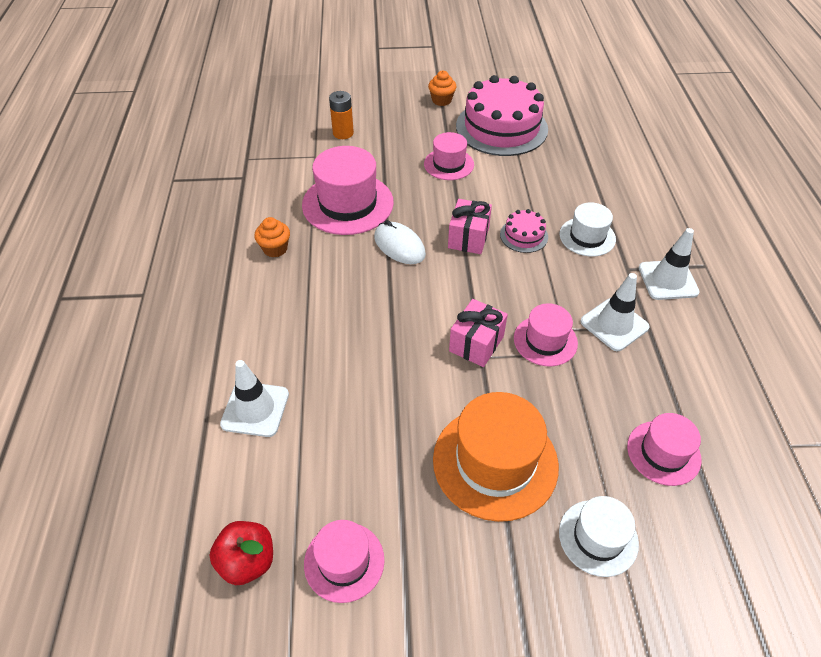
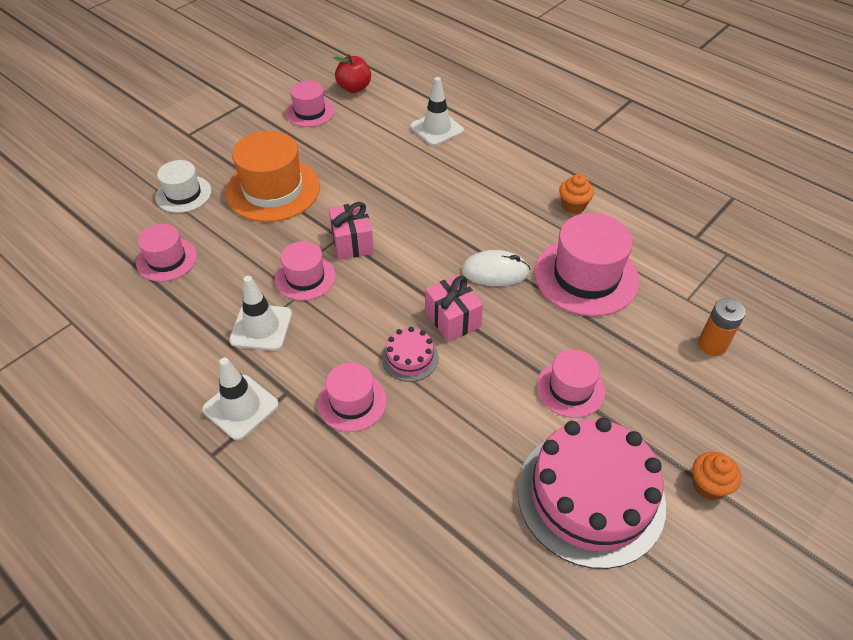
camera: 135 degrees right, 0 degrees up
(587, 237) = (352, 402): white hat -> pink hat

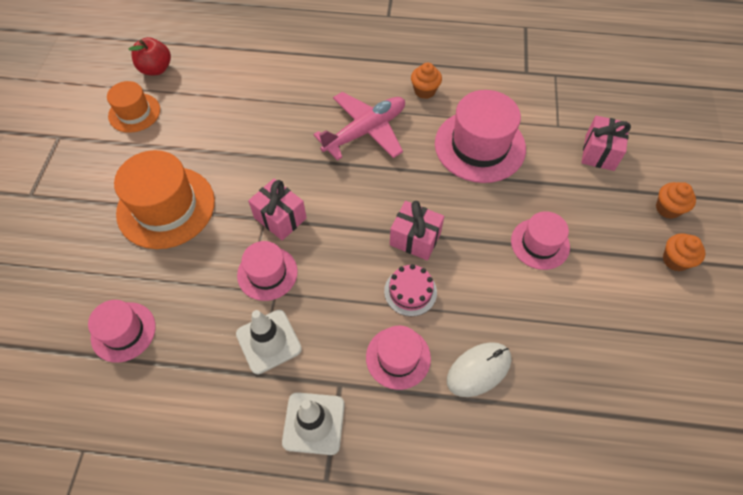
camera: 35 degrees left, 10 degrees up
(183, 194) = (81, 258): white hat -> none
(310, 112) = (134, 113): pink hat -> orange hat
(436, 129) = (263, 75): white traffic cone -> none
(486, 213) = (365, 131): none -> pink plane
(495, 271) = (413, 179): white mouse -> white mouse (478, 370)
(590, 496) = (616, 318): pink cake -> none
(712, 345) = (599, 153): orange battery -> pink gift
(745, 435) = (667, 208): none -> orange cupcake

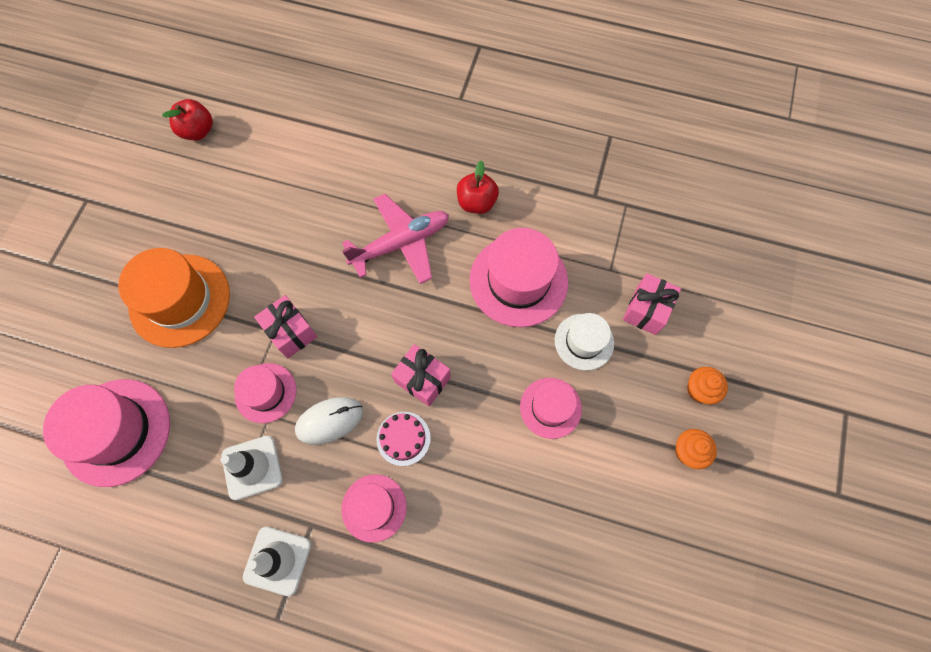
camera: 10 degrees right, 10 degrees up
(123, 332) = (116, 431): pink hat -> pink hat, size x1.72
(134, 113) = (167, 182): orange hat -> none
(424, 91) = (476, 203): orange cupcake -> red apple
(478, 370) = (450, 535): white mouse -> white mouse (329, 421)
(553, 185) = (584, 341): none -> white hat

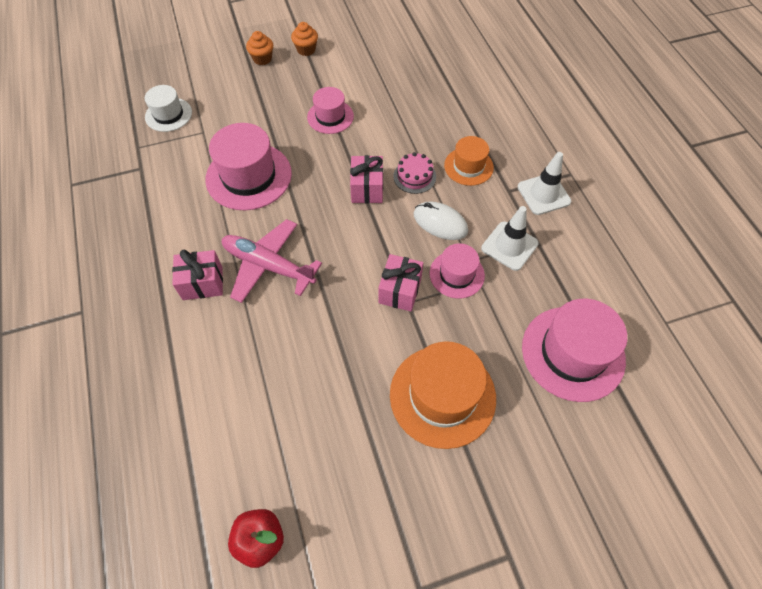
camera: 125 degrees left, 10 degrees down
(374, 507) = (468, 166): pink hat -> orange hat
(476, 203) = (194, 237): red apple -> none
(584, 341) = (270, 121): white hat -> white hat (168, 115)
(646, 310) = (223, 102): pink gift -> pink gift (202, 283)

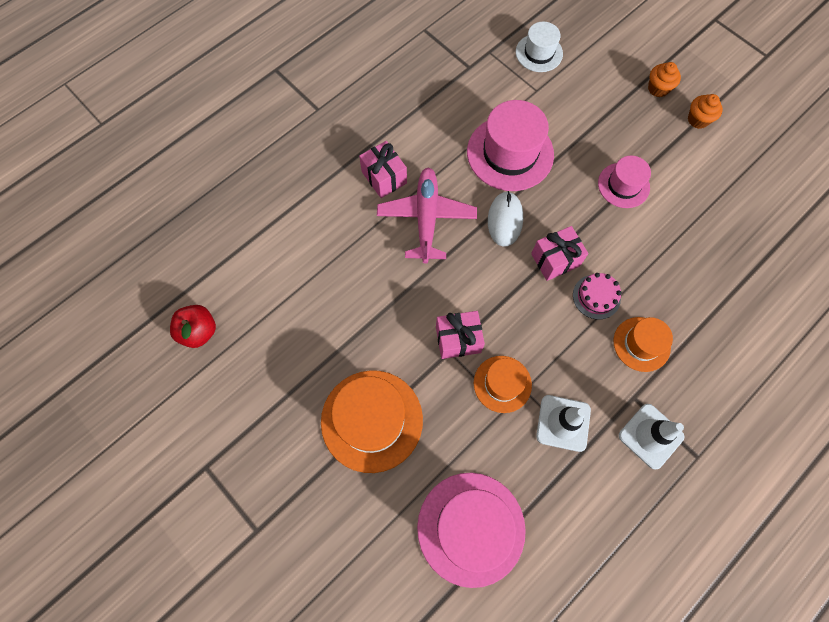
camera: 65 degrees right, 10 degrees up
(440, 223) = (553, 344): white mouse -> white mouse (505, 220)
(456, 274) = (502, 384): pink hat -> orange hat

